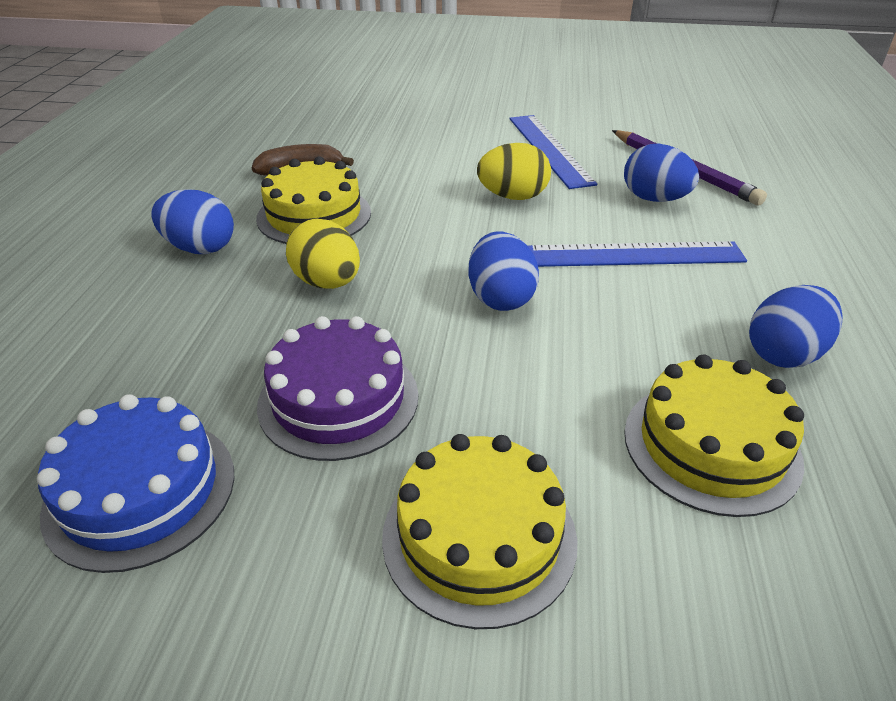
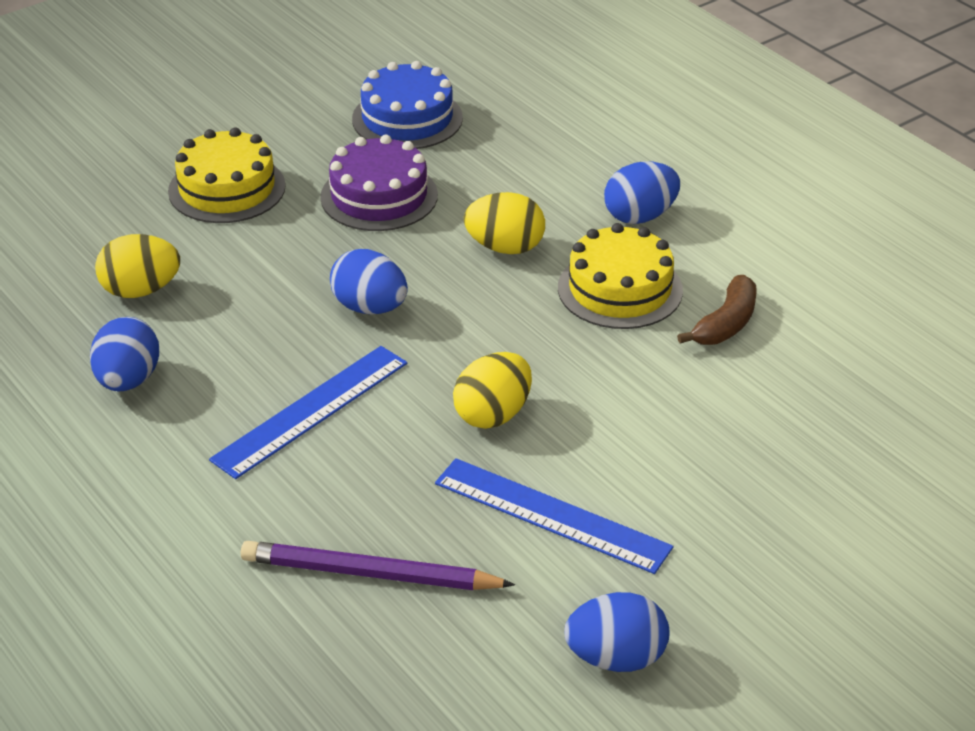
camera: 135 degrees right, 0 degrees up
(654, 199) = (358, 499): blue egg -> blue egg (616, 658)
(711, 445) = (140, 290): yellow cake -> yellow egg

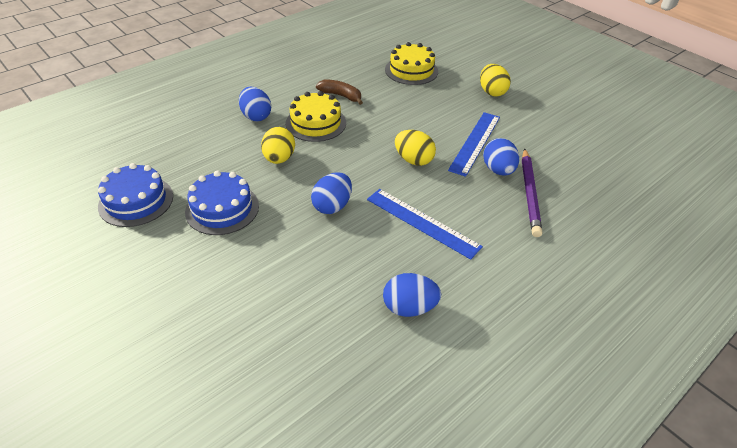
camera: 95 degrees left, 5 degrees up
(140, 290) = (316, 315): yellow egg -> yellow egg (492, 92)
(227, 188) = (200, 284): yellow cake -> yellow cake (411, 70)
(379, 196) = (222, 209): purple cake -> blue cake
(616, 658) = (547, 127): blue egg -> blue egg (498, 170)

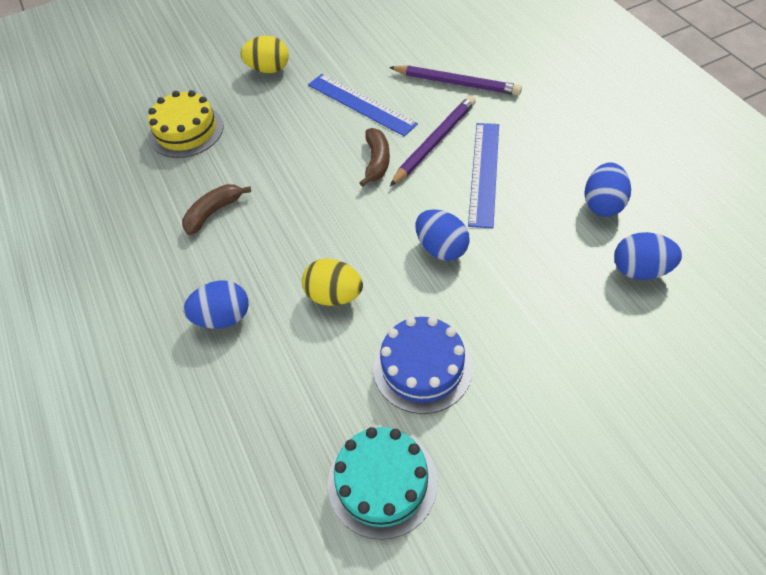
camera: 70 degrees left, 10 degrees up
(136, 201) = (382, 482): blue cake -> turquoise cake
(316, 123) = (267, 247): yellow cake -> none
(413, 160) = (377, 161): yellow egg -> brown banana
(422, 222) = (484, 173): blue ruler -> blue ruler turned 45 degrees counterclockwise
(448, 189) = (434, 142): none -> purple pencil
(498, 170) = (414, 97): blue egg -> blue egg (640, 270)

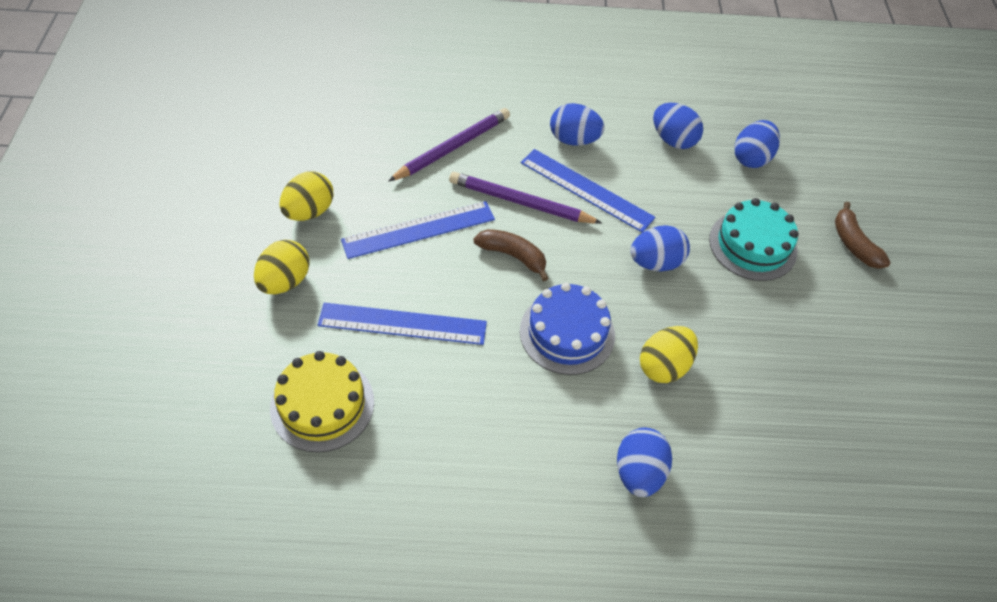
camera: 70 degrees left, 0 degrees up
(213, 212) = (482, 426): brown banana -> brown banana (853, 244)
(272, 135) = (402, 324): none -> blue ruler
(334, 50) = (309, 211): none -> yellow egg
(382, 482) = (874, 418): turquoise cake -> turquoise cake (752, 245)
(422, 367) = (776, 338): blue cake -> blue cake (567, 333)
(434, 142) = (520, 202): purple pencil -> purple pencil turned 45 degrees counterclockwise
(534, 142) = (574, 140): none -> blue egg

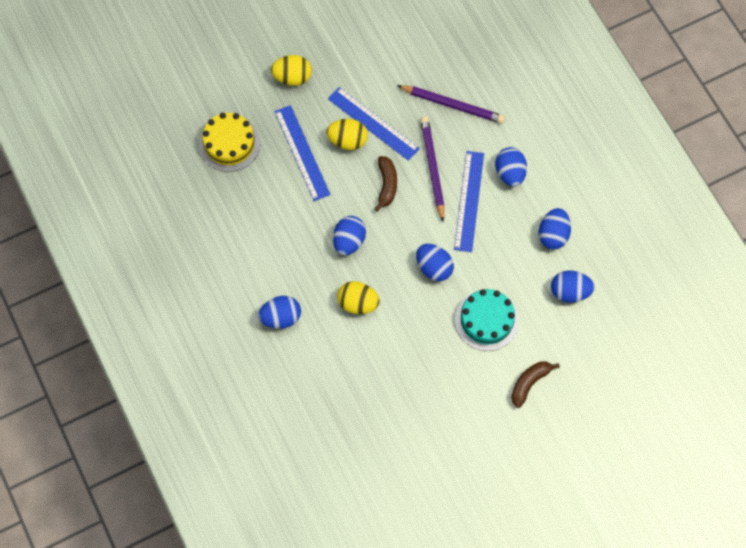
camera: 65 degrees right, 15 degrees up
(309, 211) = (348, 58): yellow egg -> yellow egg (347, 140)
(567, 333) = (349, 241): blue cake -> blue egg

